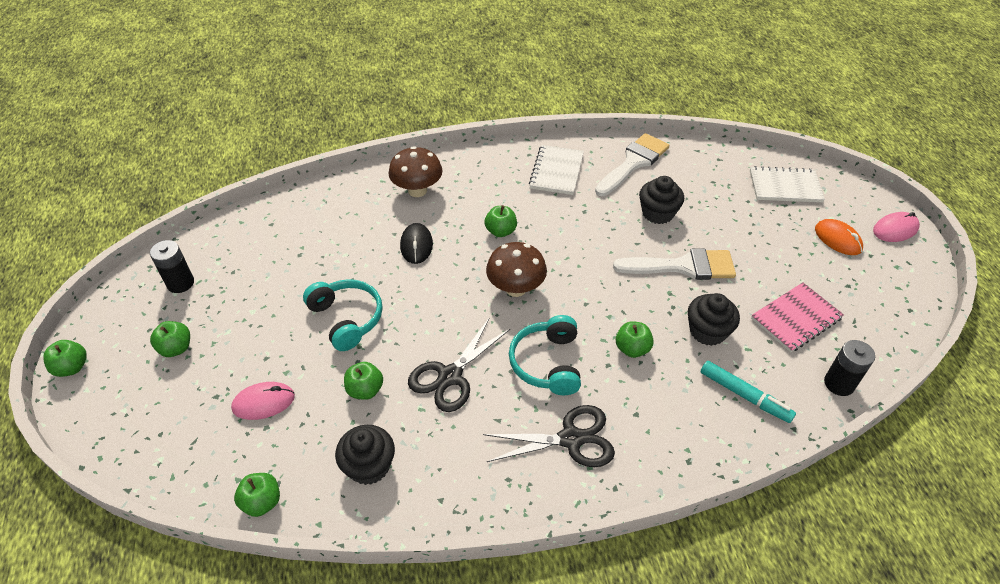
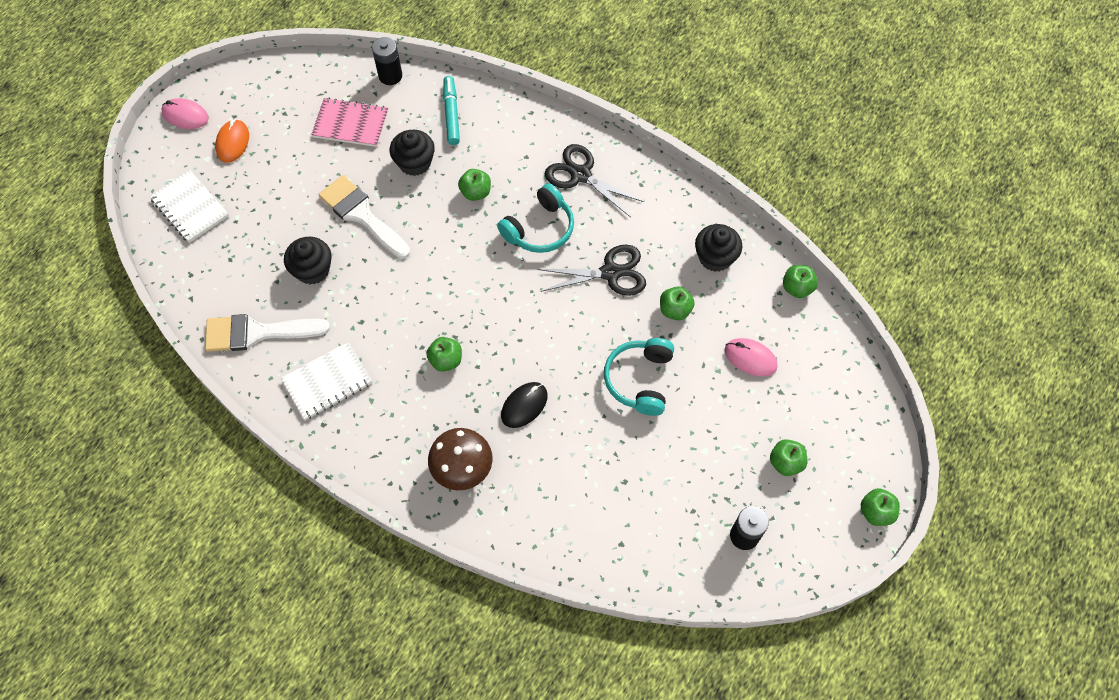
camera: 135 degrees left, 15 degrees up
(516, 288) = (495, 300): brown mushroom -> none

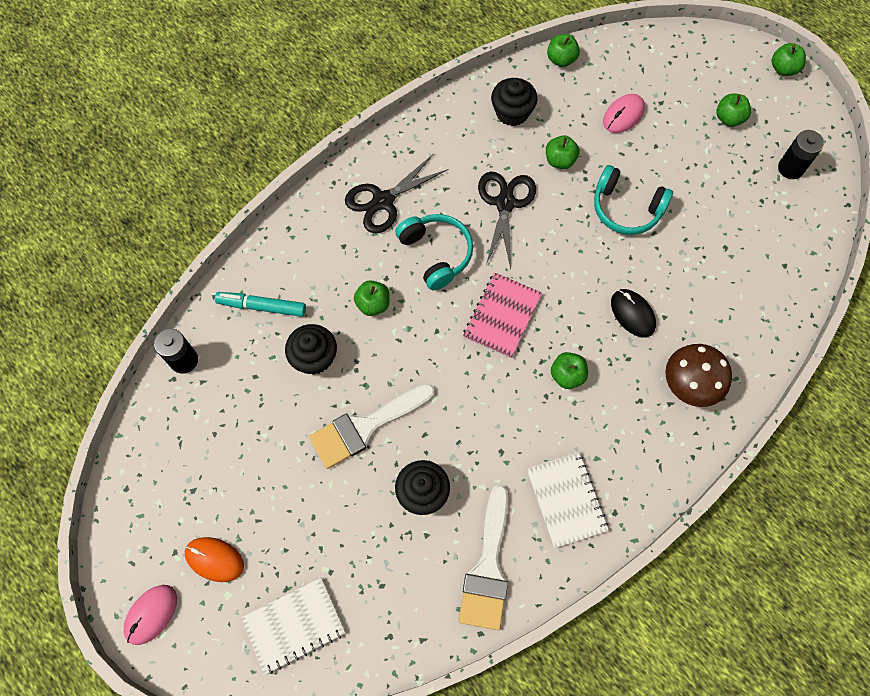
camera: 75 degrees left, 5 degrees up
(351, 124) = (237, 416): pink notebook -> pink notebook (502, 316)

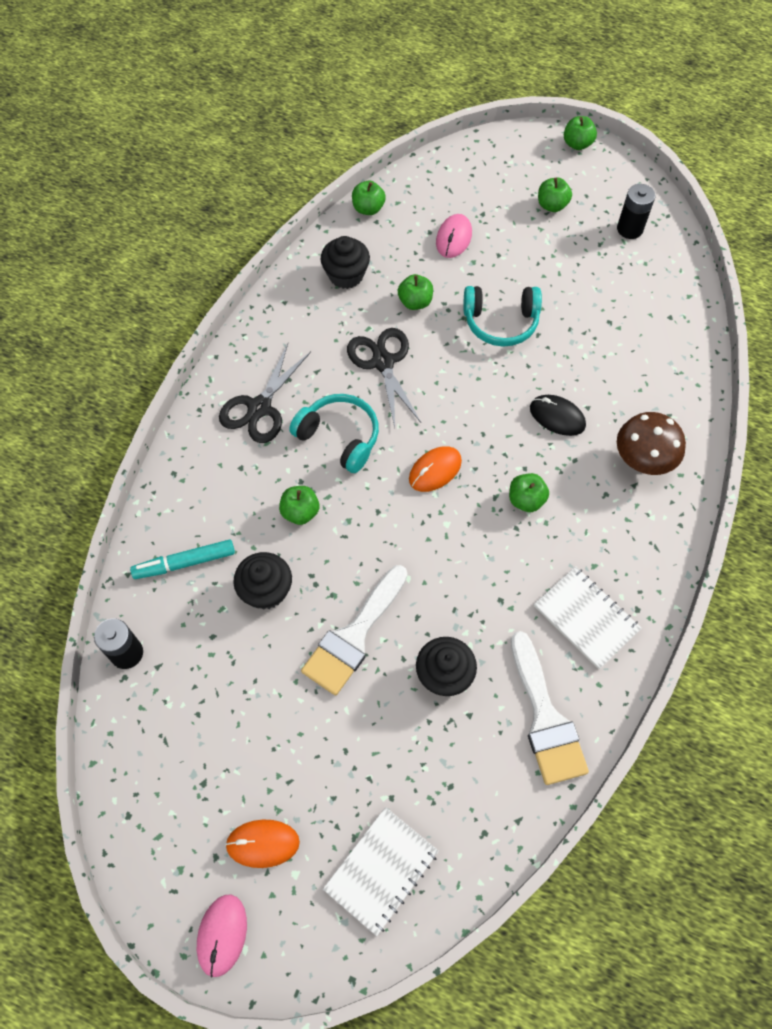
camera: 25 degrees left, 5 degrees down
(502, 316) = (435, 470): pink notebook -> orange mouse

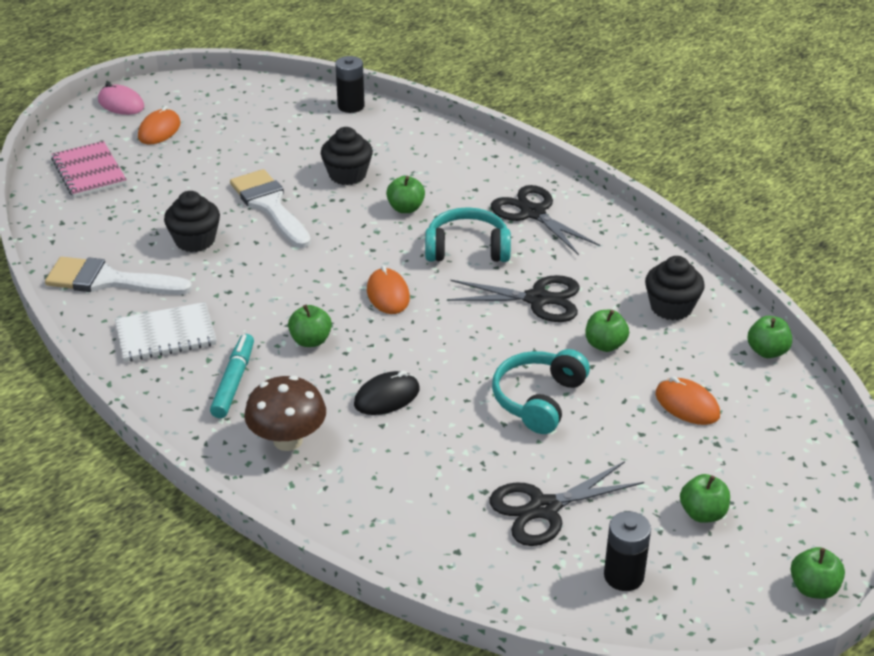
camera: 115 degrees right, 25 degrees down
(185, 563) = (405, 144): turquoise marker -> turquoise marker (233, 382)
(339, 437) = (467, 249): turquoise headphones -> turquoise headphones turned 150 degrees counterclockwise
(381, 870) = (89, 171): white notebook -> pink notebook
(453, 238) = (687, 405): pink mouse -> orange mouse
(603, 284) = (544, 508): none -> black scissors

